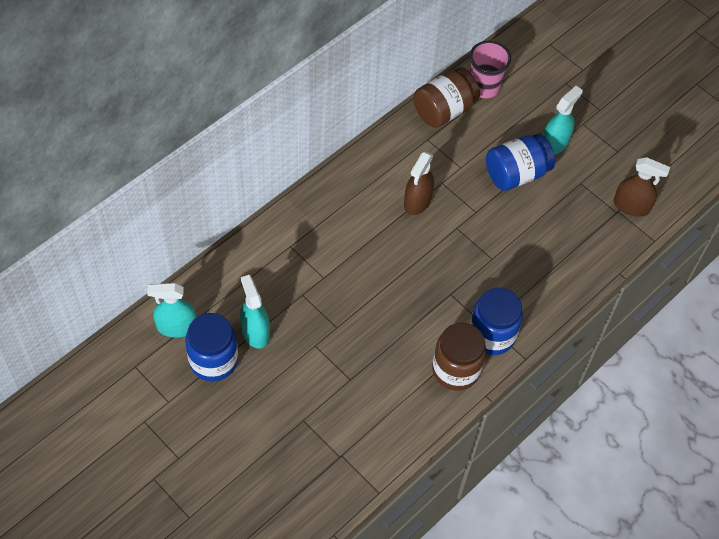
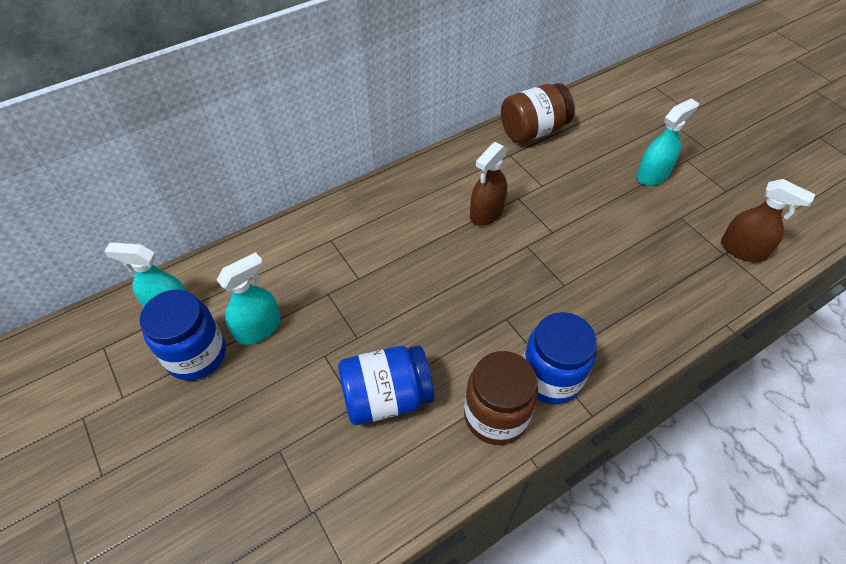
camera: 15 degrees right, 5 degrees down
(255, 332) = (258, 328): turquoise spray bottle -> turquoise spray bottle turned 60 degrees clockwise
(484, 87) = (579, 115): pink cup -> none
(516, 174) = (605, 199): blue jar -> blue jar (386, 397)

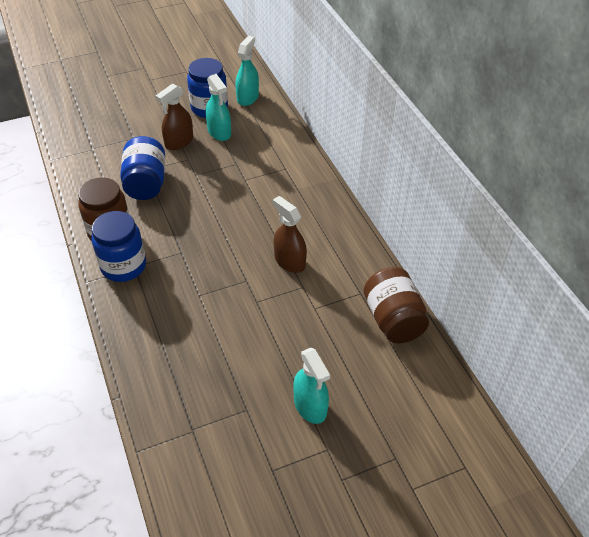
camera: 100 degrees right, 5 degrees down
(743, 250) = (191, 448): brown spray bottle -> brown spray bottle (179, 142)

